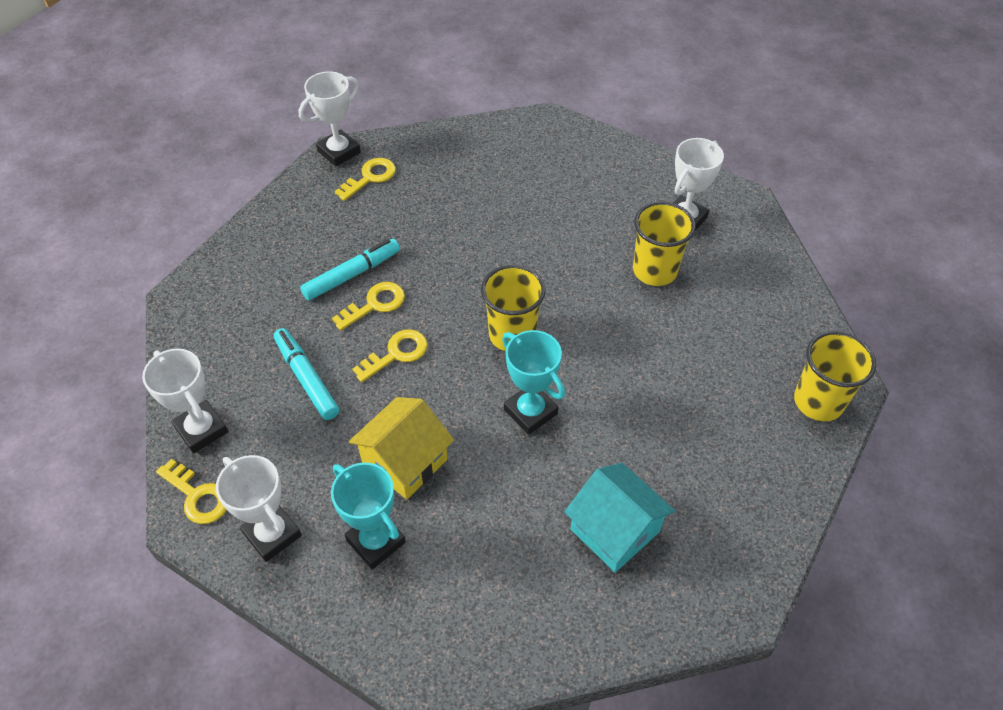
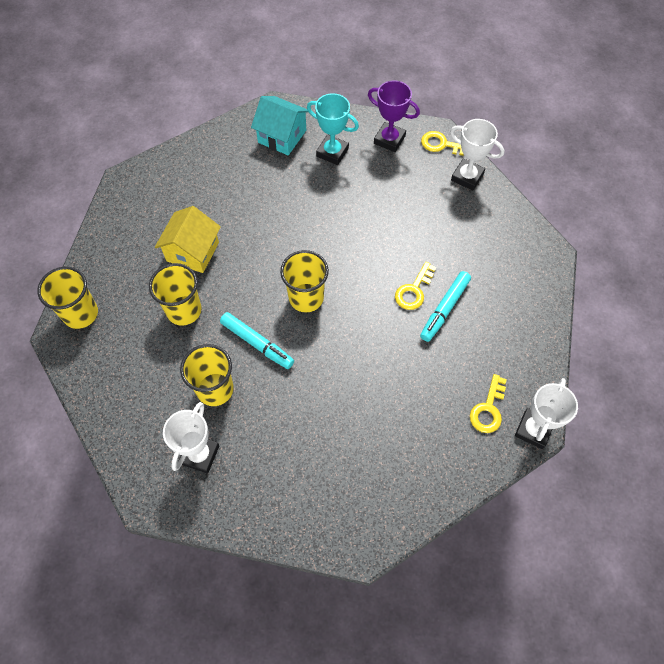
camera: 160 degrees right, 10 degrees up
(272, 534) = (389, 139): white trophy -> purple trophy
(306, 378) = (426, 225): turquoise marker -> turquoise marker (257, 343)
(396, 354) = (378, 259): yellow key -> none
(405, 461) = (337, 195): yellow house -> yellow house (192, 252)
(530, 411) = (273, 248): turquoise trophy -> none
(614, 530) = (202, 195): turquoise house -> turquoise house (282, 136)
(676, 365) = (184, 310): none -> yellow cup

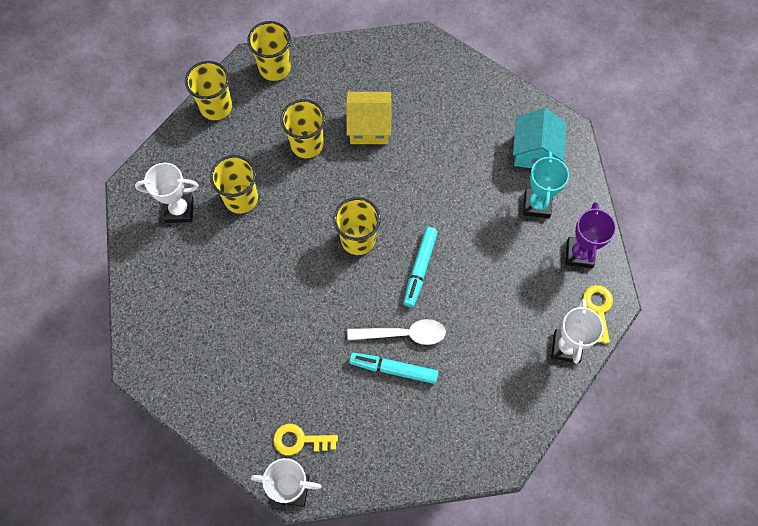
camera: 70 degrees right, 5 degrees up
(95, 383) = (216, 107): none -> yellow cup
(257, 343) = (296, 215): turquoise marker -> turquoise marker (420, 269)
(414, 290) = (403, 334): yellow key -> white spoon

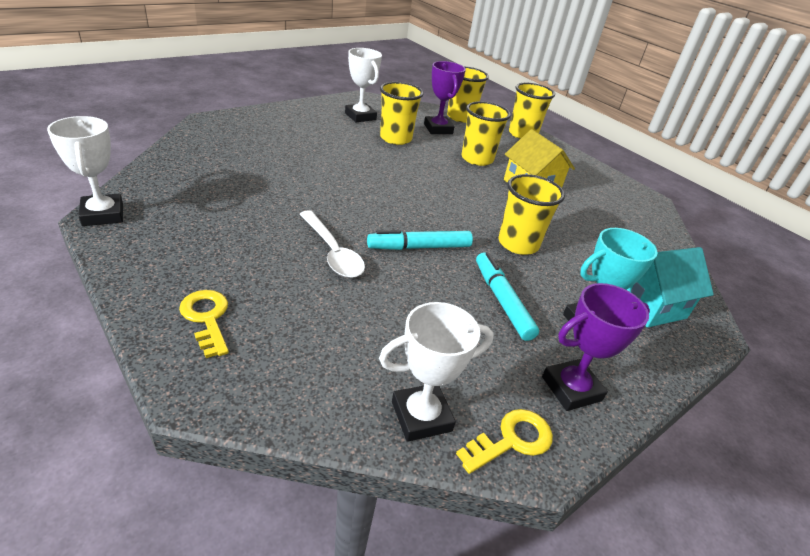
camera: 55 degrees right, 30 degrees down
(234, 146) = (438, 129): none -> purple trophy
(300, 440) = (165, 209): yellow key -> yellow key (207, 318)
(358, 239) = (415, 201): yellow cup -> yellow cup (518, 244)
(393, 369) = (284, 254): turquoise marker -> turquoise marker (502, 301)

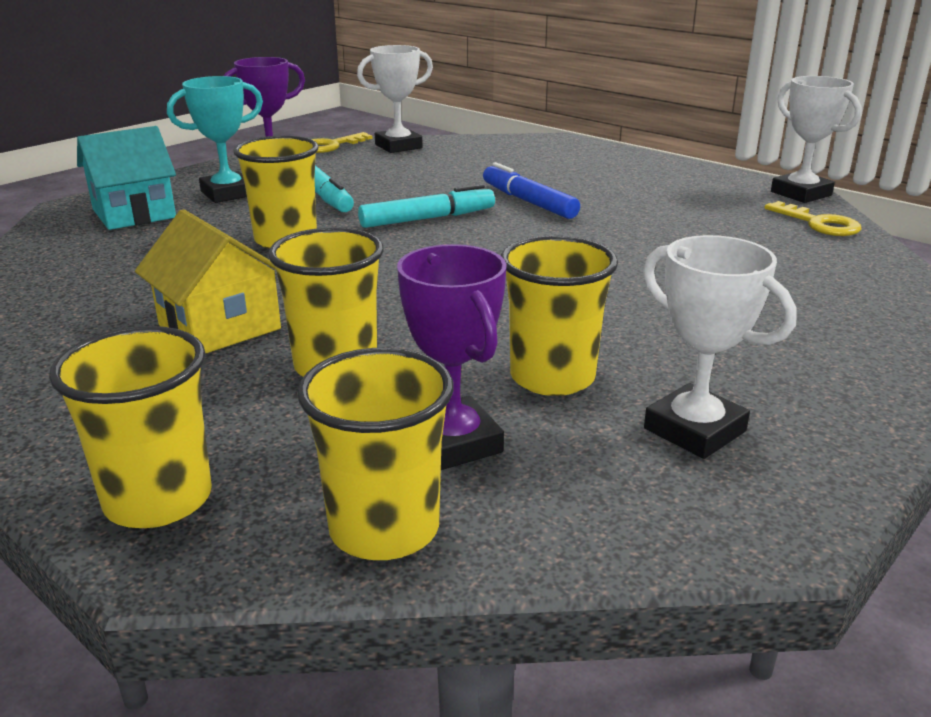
camera: 175 degrees right, 10 degrees down
(207, 318) = (594, 159): yellow key -> yellow key (819, 223)
(332, 252) = (528, 202): white spoon -> blue marker

